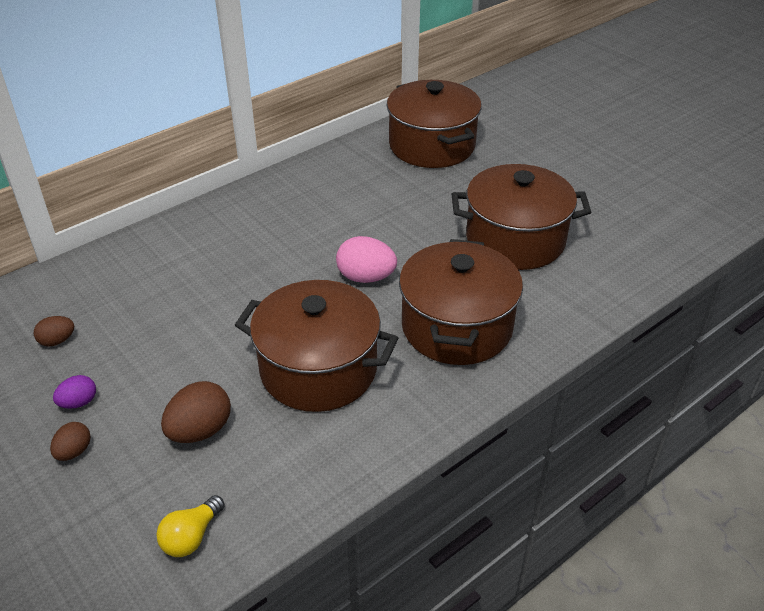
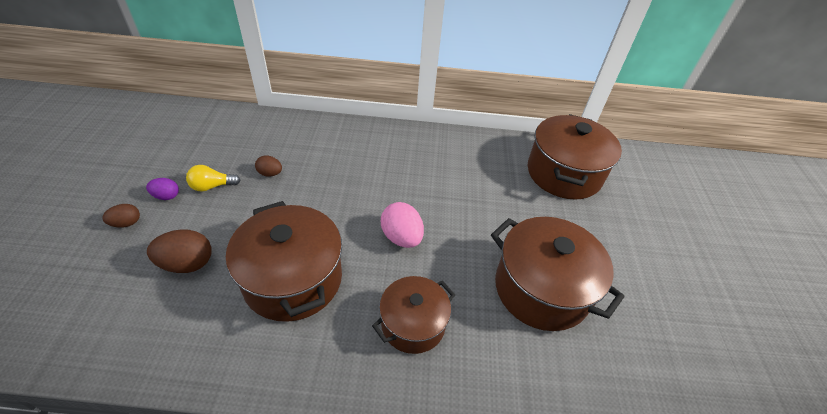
camera: 40 degrees right, 5 degrees up
(57, 341) = (206, 153): brown egg -> brown egg (270, 173)
(191, 537) = (93, 329): yellow light bulb -> yellow light bulb (212, 186)
(457, 327) = (413, 324): brown pot -> brown pot, size x0.62

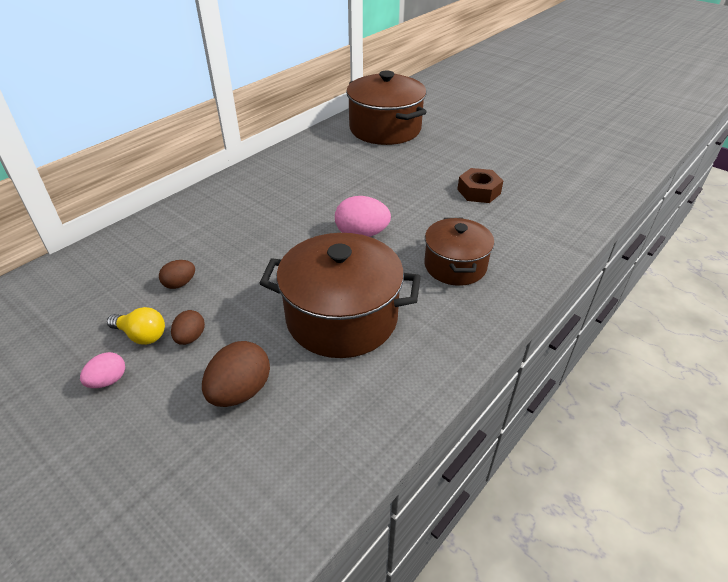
camera: 50 degrees left, 5 degrees down
(126, 223) = (110, 432): brown egg -> brown egg (190, 337)
(166, 196) = (108, 381): purple egg -> pink egg
(212, 186) = (142, 335): yellow light bulb -> yellow light bulb turned 90 degrees counterclockwise
(541, 289) = (478, 191): brown pot -> brown nut

